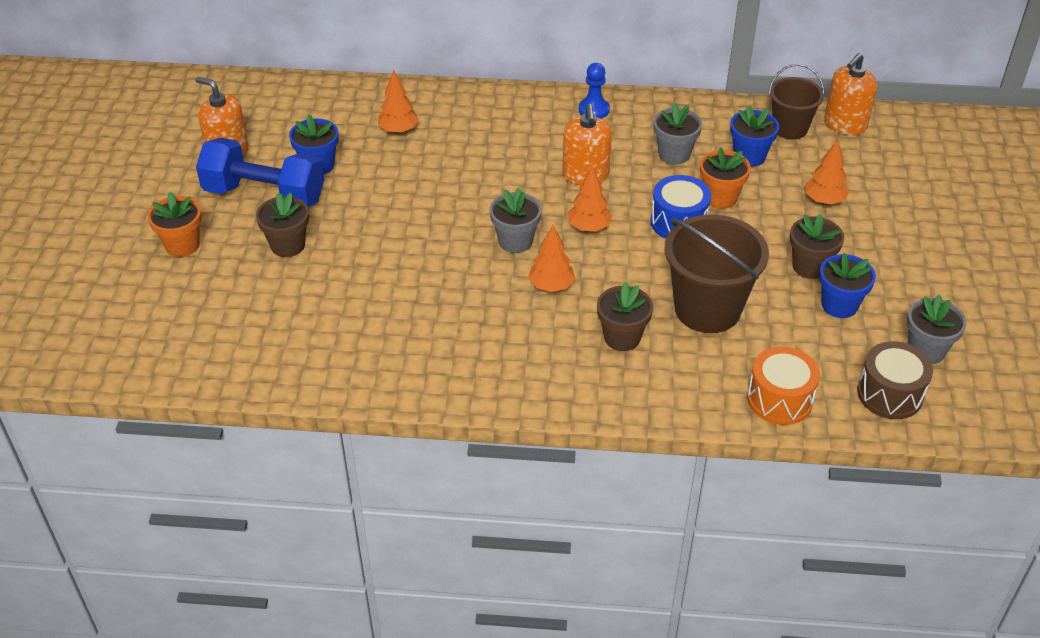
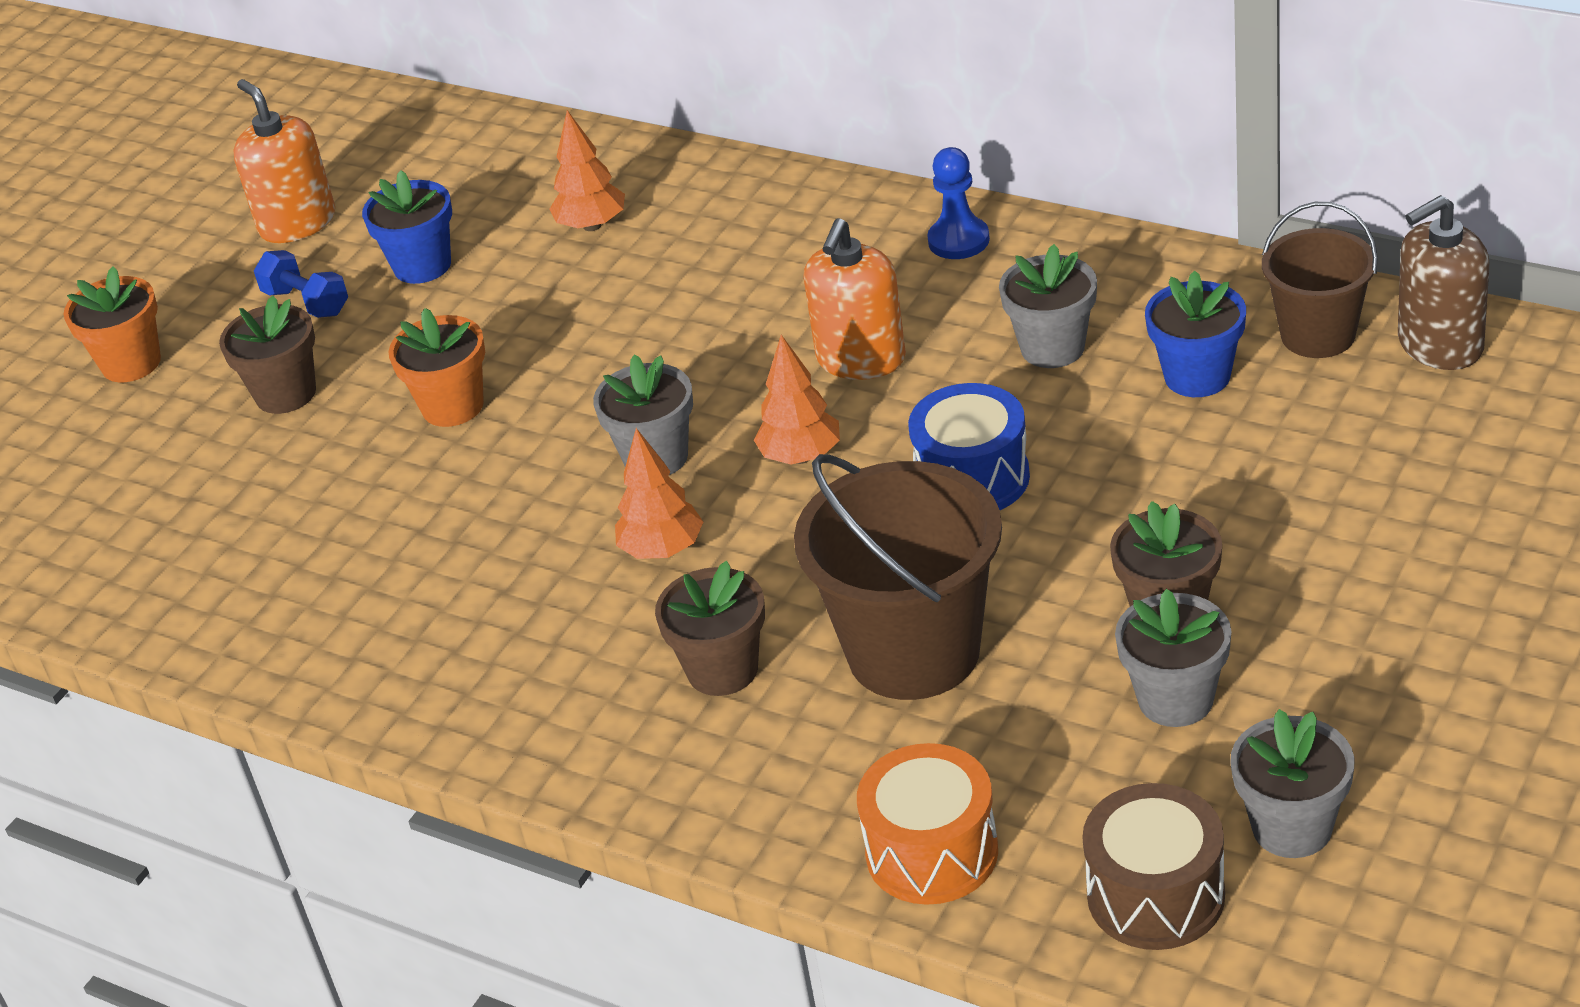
camera: 30 degrees right, 5 degrees down
(264, 195) = (306, 302): blue dumbbell -> blue dumbbell, size x0.46
(720, 197) = (1084, 446): orange flower pot -> orange flower pot (452, 406)
(824, 200) = (1288, 489): orange tree -> none
(839, 305) = (1175, 699): blue flower pot -> grey flower pot
(845, 124) = (1440, 345): orange soap dispenser -> brown soap dispenser

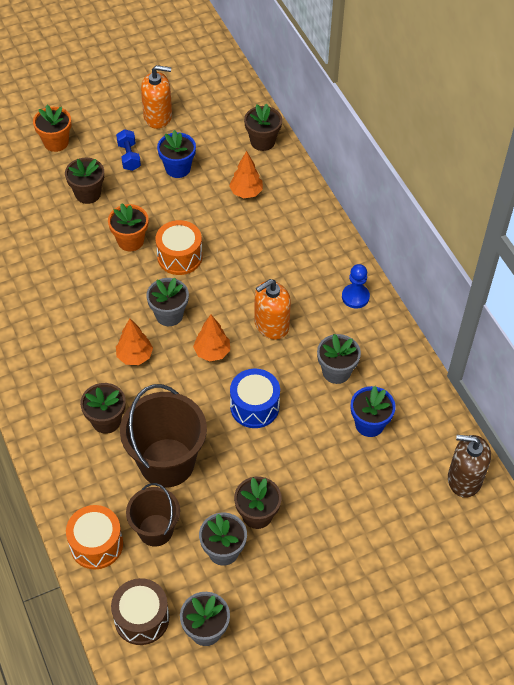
camera: 30 degrees right, 15 degrees up
(297, 223) = (158, 117): orange soap dispenser -> orange soap dispenser turned 90 degrees clockwise
(538, 149) = (262, 141): none -> brown flower pot
(575, 373) = (179, 257): none -> orange drum
(1318, 335) = (428, 440): brown bucket -> brown bucket (155, 530)

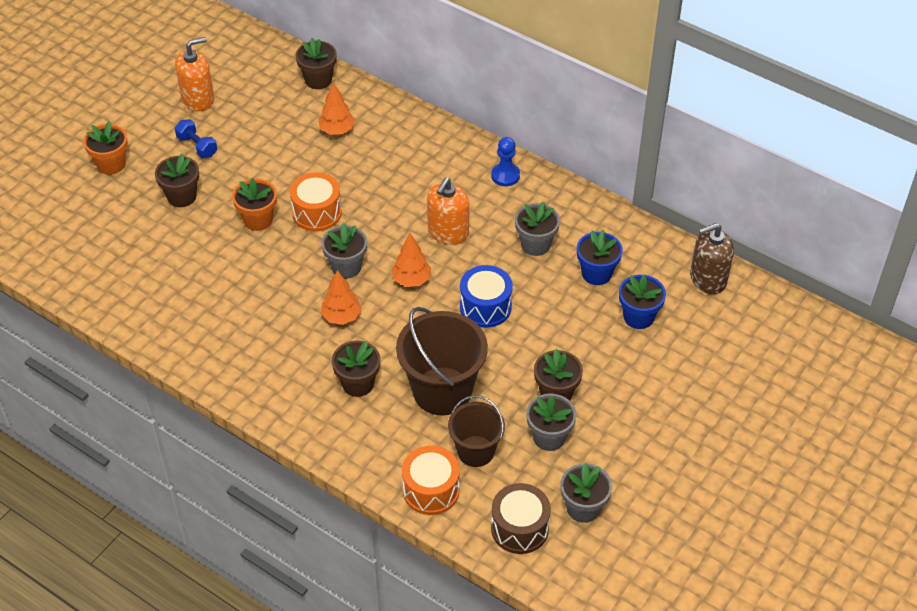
camera: 30 degrees left, 5 degrees down
(178, 168) = (254, 137): blue flower pot -> blue flower pot (638, 317)

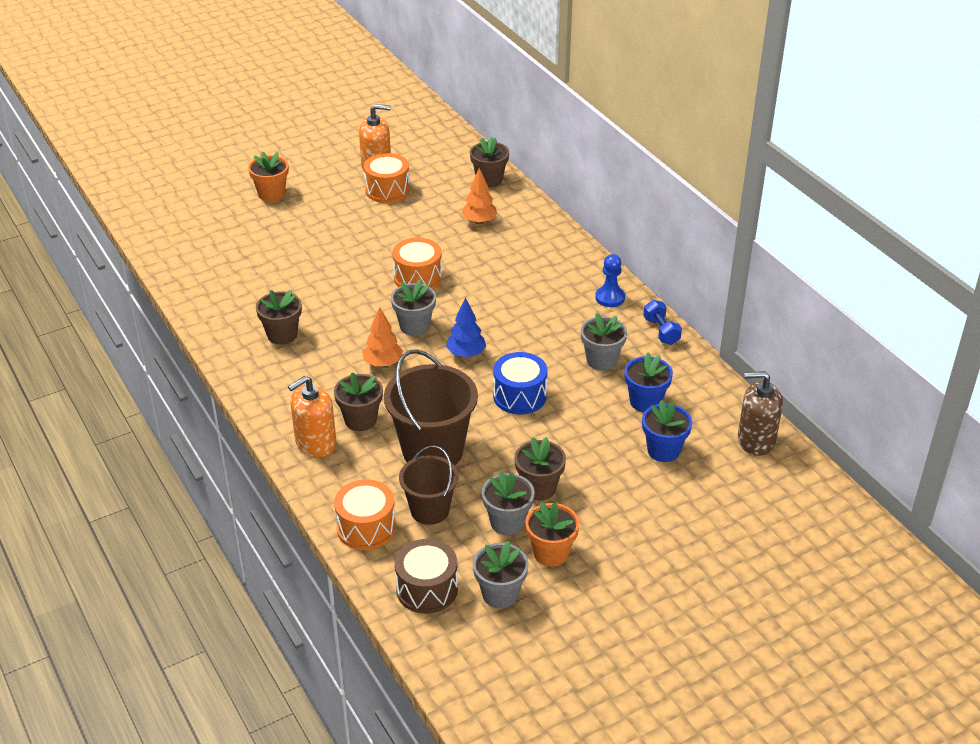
camera: 25 degrees right, 10 degrees down
(182, 196) = (312, 233): brown flower pot -> brown flower pot (282, 335)
(197, 146) = (351, 201): blue dumbbell -> blue dumbbell (661, 331)
(226, 123) = (387, 190): none -> orange drum
(258, 219) = (363, 268): orange flower pot -> orange flower pot (551, 553)
(411, 280) = (466, 354): orange tree -> blue tree
(448, 232) = (525, 327): orange soap dispenser -> orange soap dispenser (315, 443)

